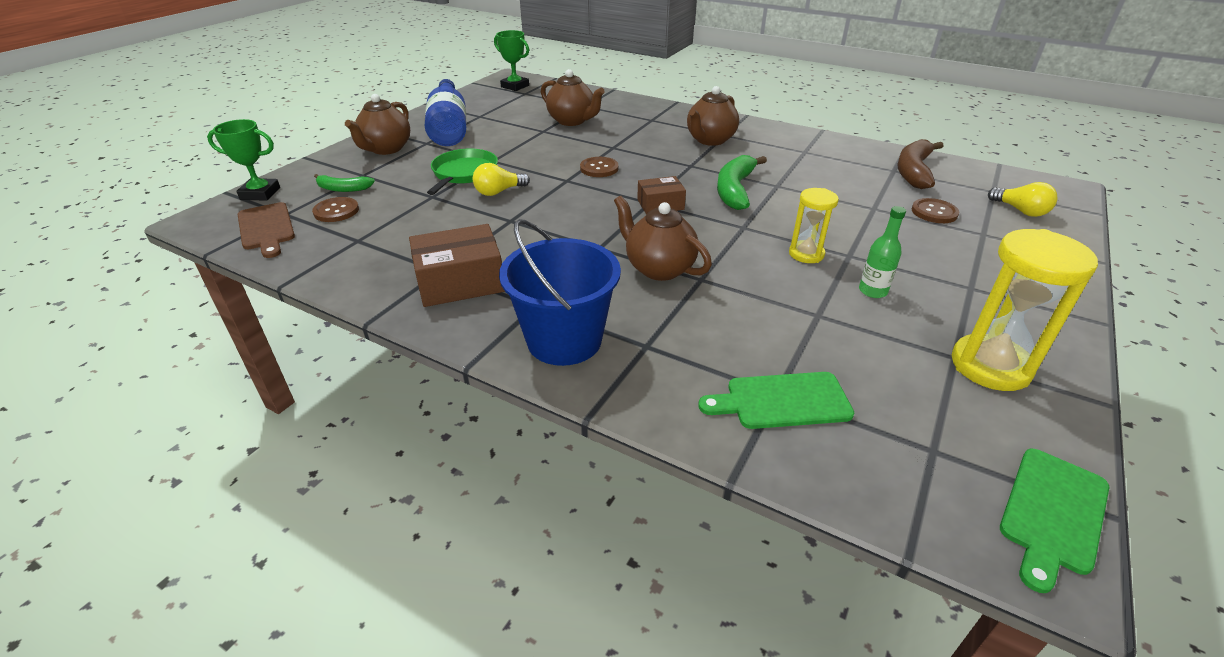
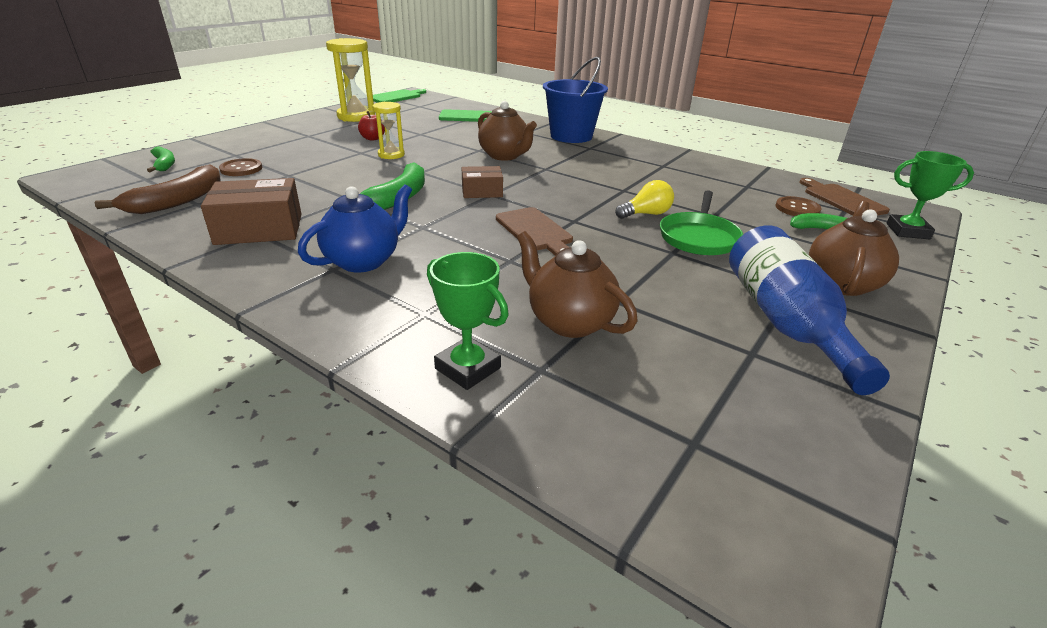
camera: 175 degrees left, 5 degrees down
(460, 282) = (644, 159): brown box -> brown box (259, 229)
(515, 86) = (738, 489): green trophy -> green trophy (468, 368)
(599, 168) = (535, 231): brown button -> brown cutting board
(710, 140) = (363, 261): brown teapot -> blue teapot
(872, 291) = (373, 138): green bottle -> red apple
(1020, 211) = (164, 164): yellow light bulb -> green banana

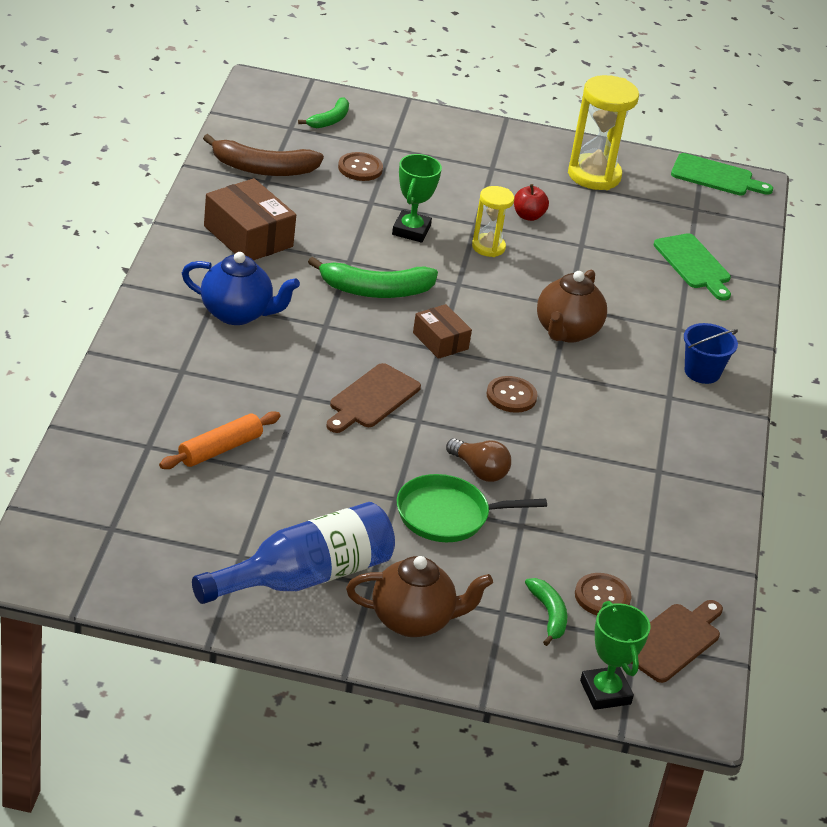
camera: 60 degrees right, 5 degrees up
(468, 368) = (128, 411): green trophy -> green trophy (411, 230)
(563, 185) = (511, 396): none -> brown button
(569, 322) = (220, 449): brown teapot -> orange rolling pin
(571, 136) = (702, 372): blue bucket -> blue bucket, size x0.56
(646, 214) = (479, 471): yellow light bulb -> brown light bulb

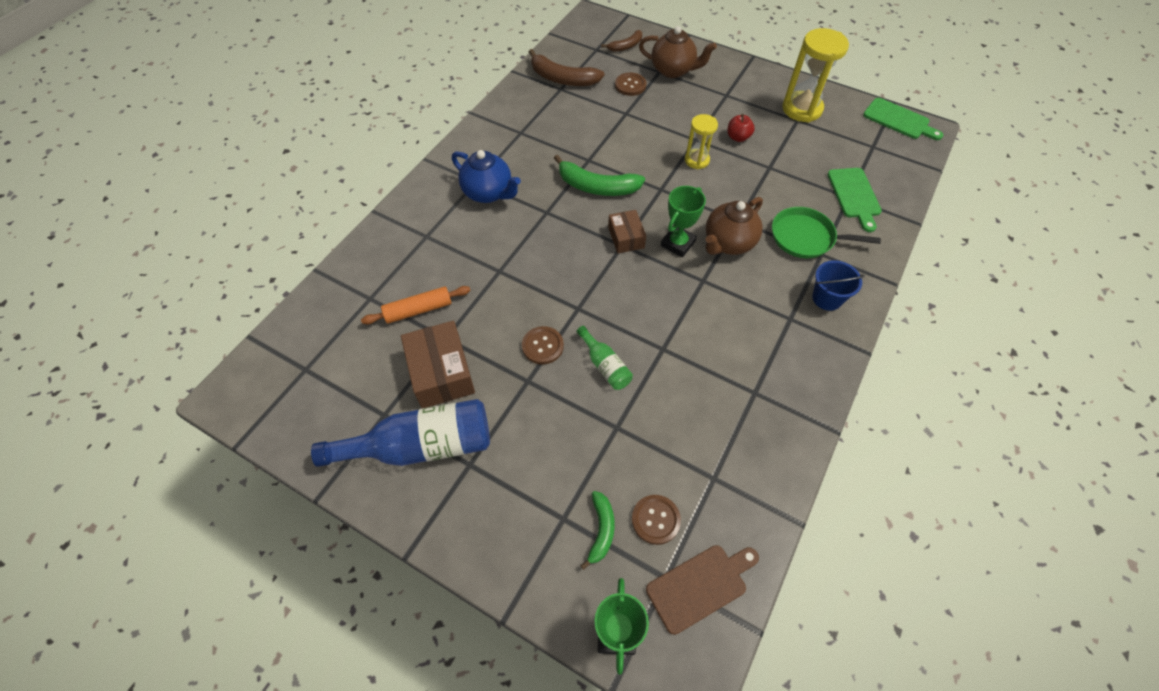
camera: 25 degrees right, 20 degrees up
(248, 236) = (527, 131): brown box -> brown box (441, 373)
(329, 120) = (625, 46): green banana -> brown banana
(372, 398) = (551, 282): brown cutting board -> none
(411, 230) = (645, 139): green trophy -> green trophy (678, 243)
(413, 620) = (486, 511): brown teapot -> brown teapot (673, 70)
(447, 515) = (560, 405): green pan -> green pan (805, 237)
(479, 471) = (605, 365): brown light bulb -> green bottle
(511, 396) = (660, 297): brown button -> brown button (542, 346)

